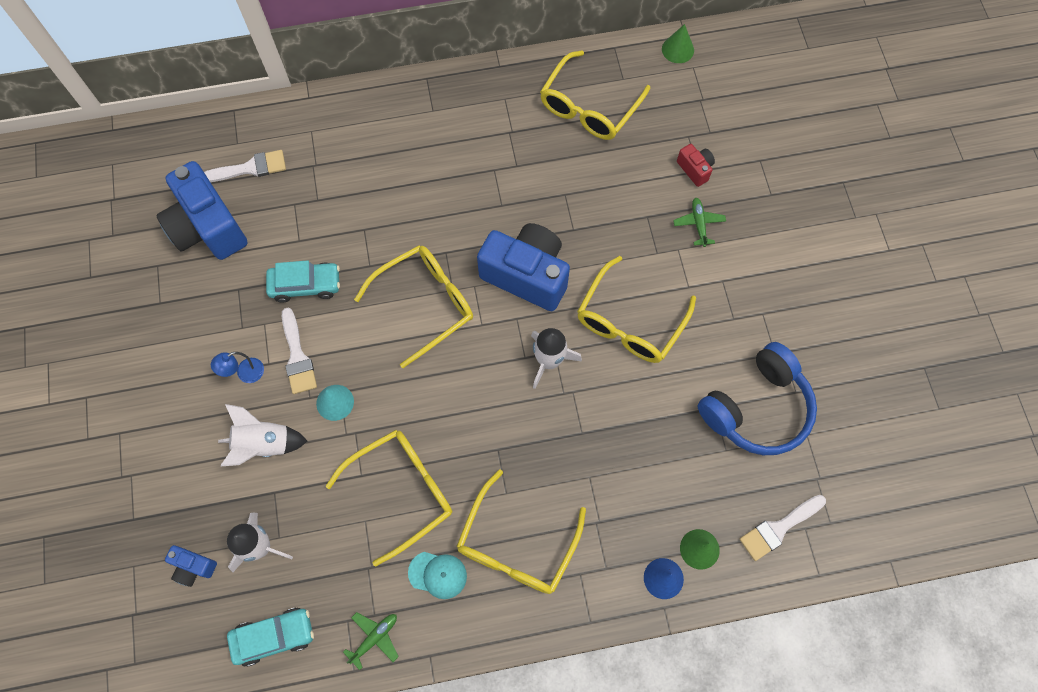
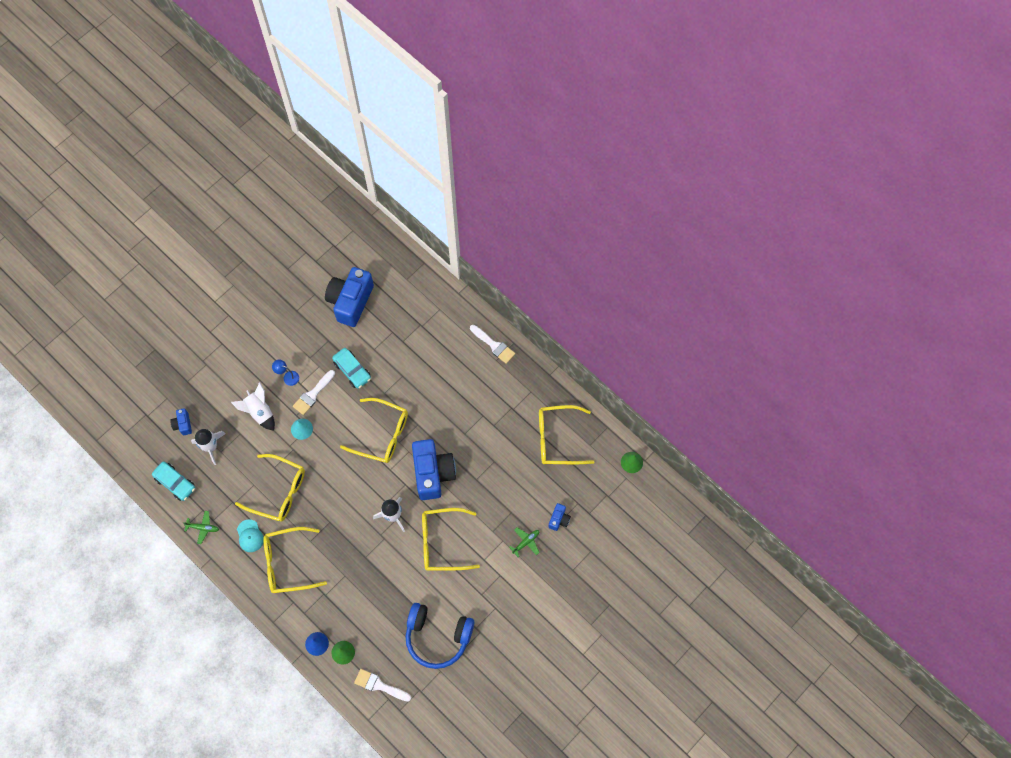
camera: 55 degrees right, 0 degrees up
(249, 168) = (397, 296): white brush -> white brush (494, 345)
(695, 169) = (559, 519): red camera -> blue camera

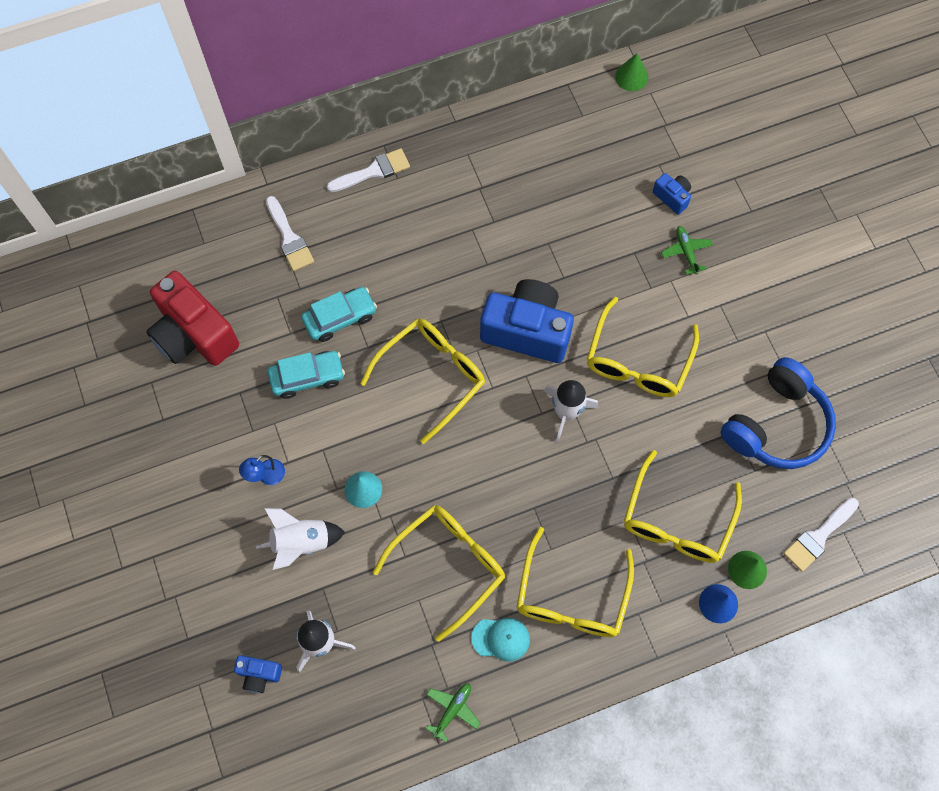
camera: 65 degrees left, 0 degrees up
(175, 483) = (354, 727): turquoise car -> turquoise car (340, 318)
(313, 394) = (315, 450): white brush -> white brush (289, 238)
(350, 301) = (194, 335): blue camera -> red camera
(557, 439) = (554, 150): yellow glasses -> yellow glasses (676, 520)

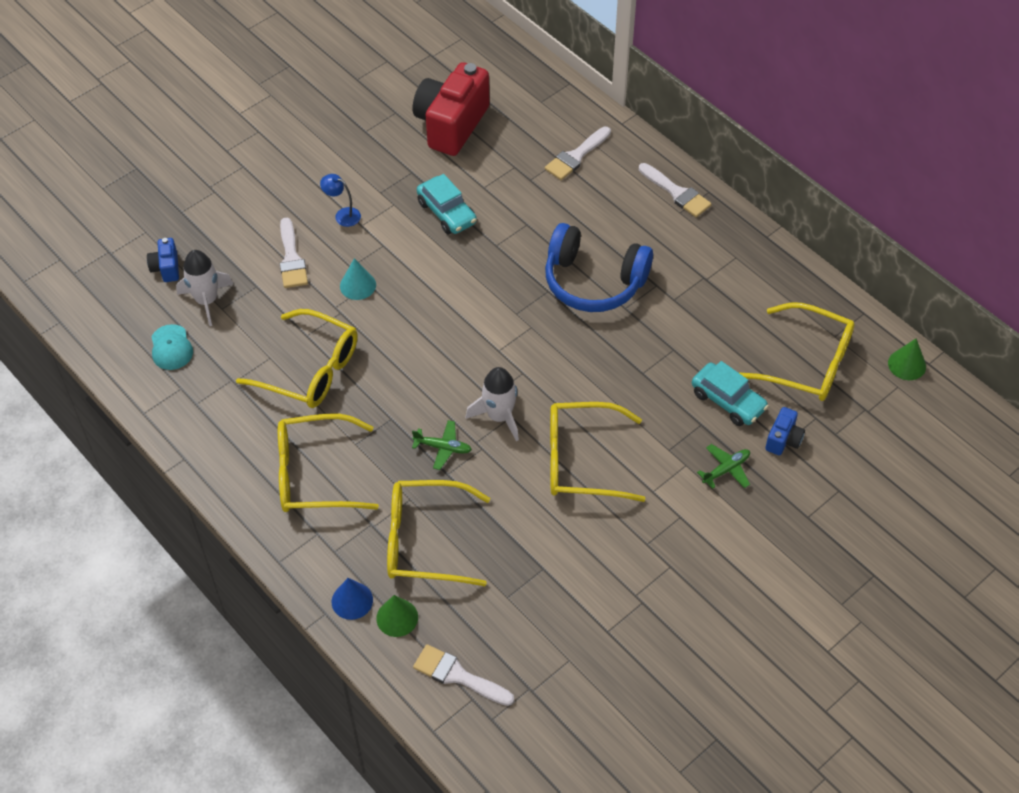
camera: 70 degrees right, 15 degrees down
(301, 543) = (291, 258): white rocket -> white brush
(340, 318) = (515, 216): turquoise car -> turquoise car (728, 401)
(432, 376) = (489, 301): yellow glasses -> yellow glasses (807, 363)
(452, 710) = (178, 413): green plane -> green plane (443, 448)
(501, 639) = (255, 430): turquoise cap -> turquoise cap (171, 348)
(527, 331) = (570, 360): blue camera -> none
(776, 425) = (567, 604): blue headphones -> blue headphones (593, 281)

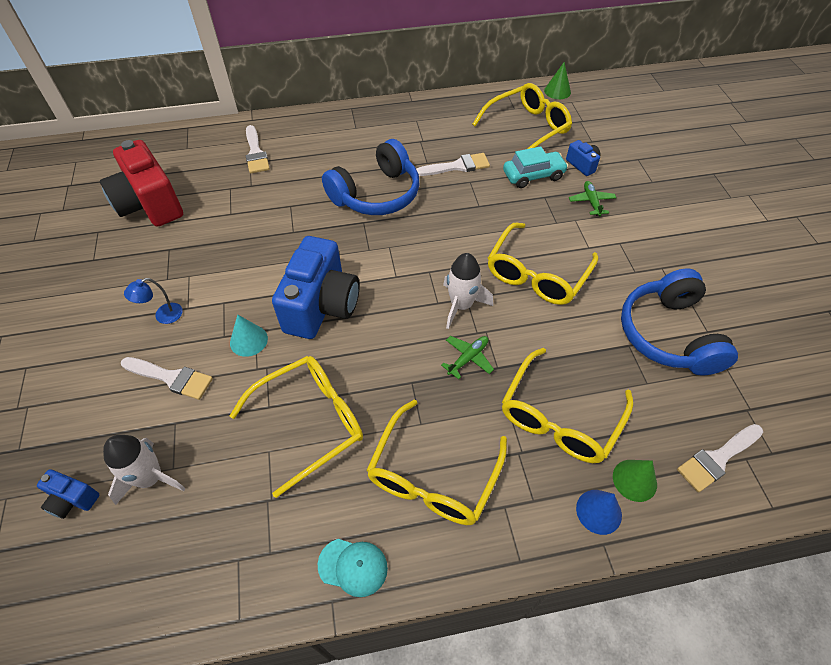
camera: 60 degrees left, 0 degrees up
(171, 348) = (178, 545): turquoise cap -> turquoise cap (353, 566)
(426, 314) = (321, 306): none -> blue camera
(447, 213) = (232, 246): turquoise car -> none
(580, 598) = (668, 334): none -> blue headphones
(676, 193) = (338, 122): white brush -> white brush (457, 166)

